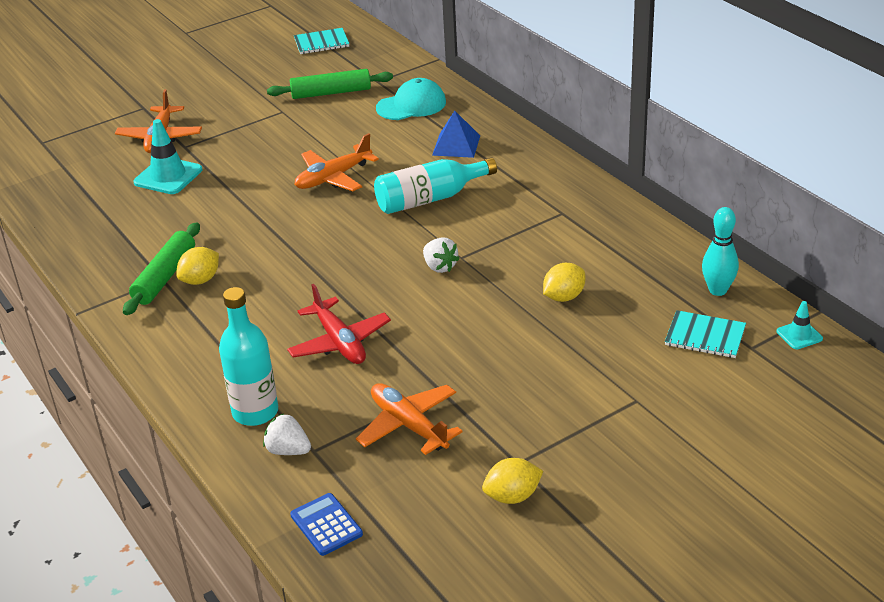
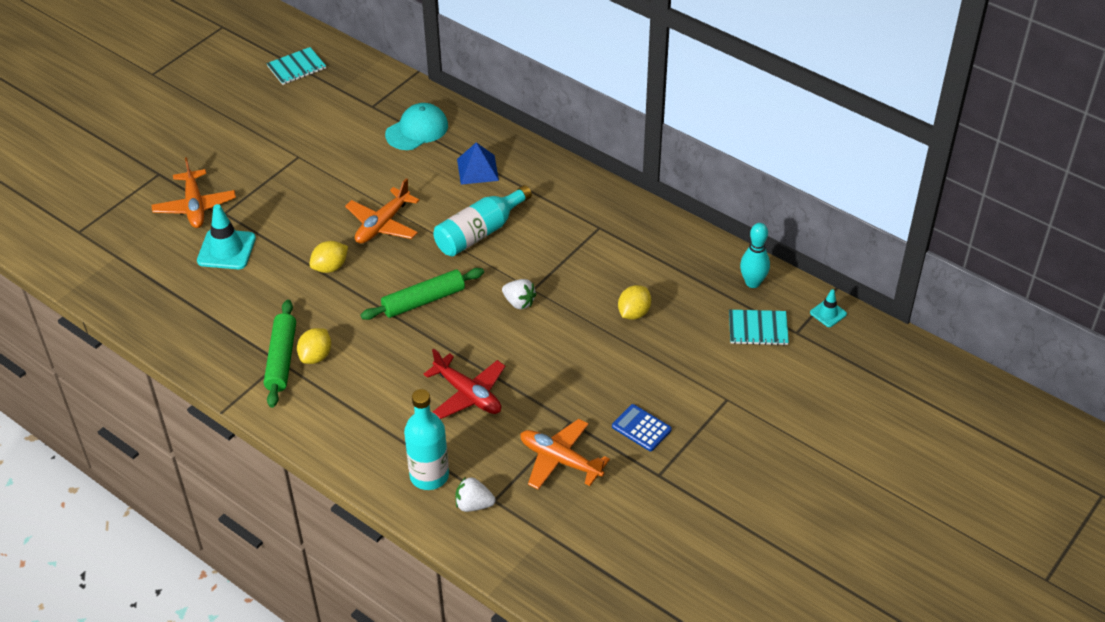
camera: 20 degrees left, 10 degrees up
(326, 525) = (535, 562): blue calculator -> blue calculator (641, 428)
(331, 93) = (334, 127): green rolling pin -> green rolling pin (423, 301)
(512, 496) = (666, 505): yellow lemon -> yellow lemon (330, 267)

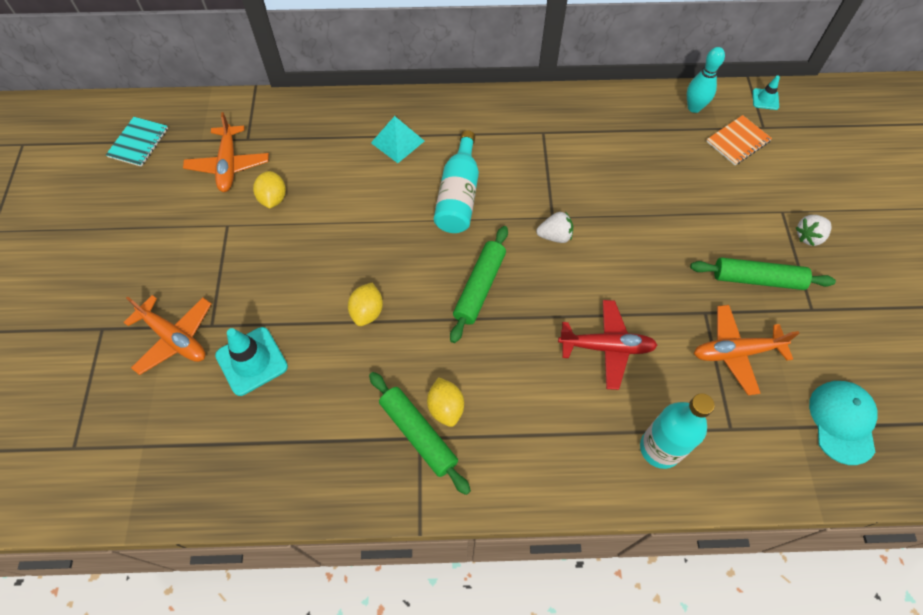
camera: 40 degrees left, 15 degrees up
(383, 224) = (371, 241): orange plane -> orange plane (229, 165)
(417, 130) = (310, 137): turquoise cap -> turquoise cap (842, 422)
(473, 505) = (721, 446): white strawberry -> white strawberry (809, 236)
(477, 169) = (397, 141): blue pyramid -> turquoise pyramid
(634, 313) = (645, 186): yellow lemon -> yellow lemon (273, 198)
(641, 428) = (757, 279): blue calculator -> green rolling pin
(758, 329) = (738, 141): turquoise notebook -> orange notebook

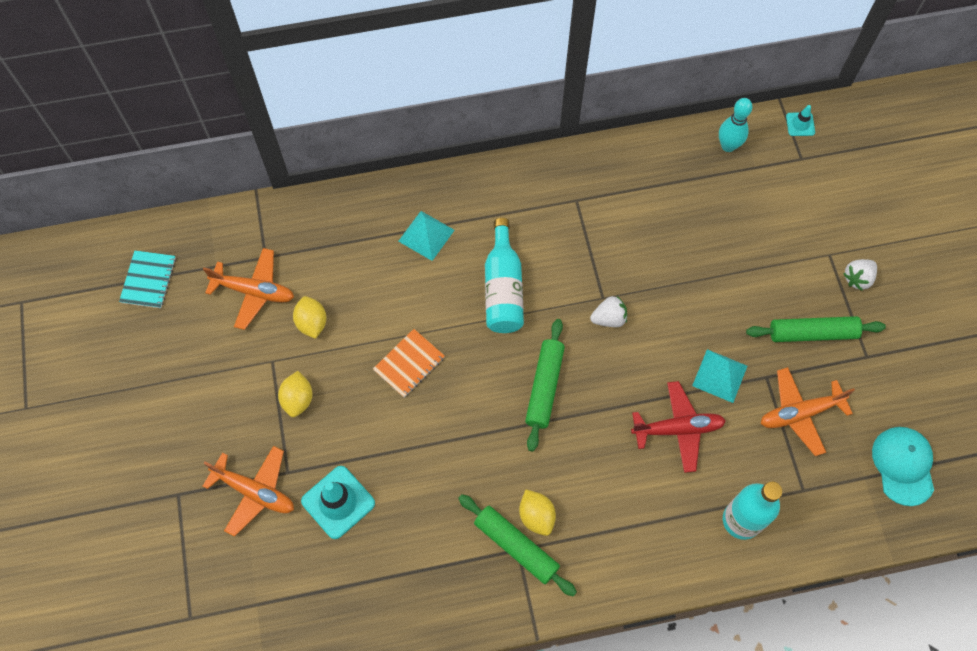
camera: 10 degrees left, 5 degrees up
(229, 165) = (254, 291): orange plane -> orange plane turned 60 degrees counterclockwise
(367, 312) = (439, 432): yellow lemon -> yellow lemon (298, 399)
(657, 304) = (719, 375): none -> turquoise pyramid
(738, 141) = (777, 180): orange notebook -> orange notebook (409, 363)

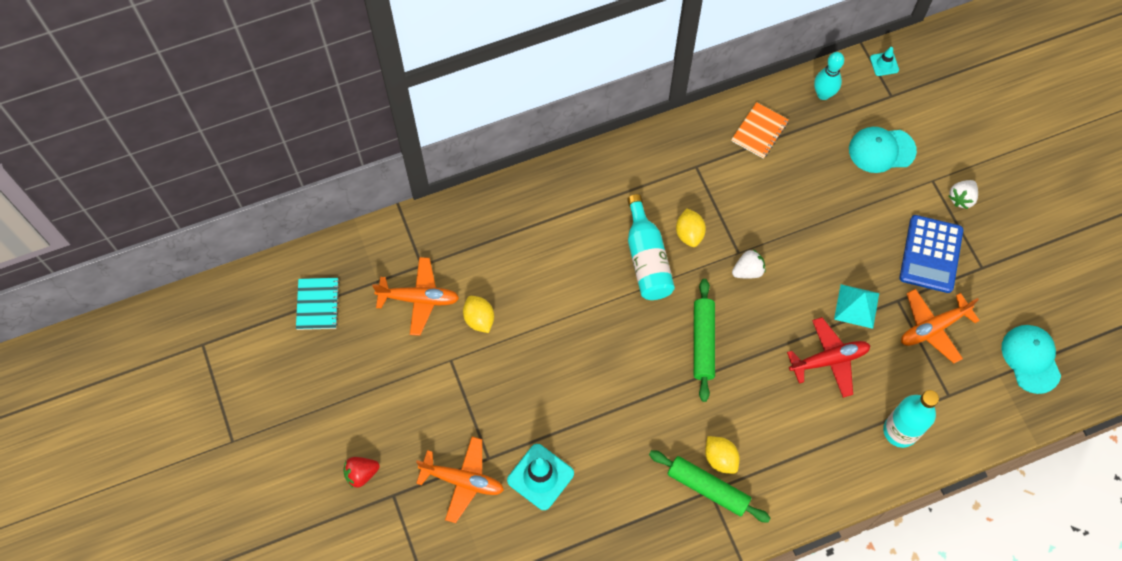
camera: 10 degrees left, 0 degrees up
(150, 466) = (361, 474): none -> red strawberry
(298, 399) = (482, 391): yellow lemon -> yellow lemon (689, 234)
(409, 363) = (576, 341): orange notebook -> orange notebook (759, 131)
(426, 235) = (566, 221): turquoise pyramid -> none
(779, 214) = (881, 150): none -> turquoise cap
(812, 333) = (930, 254): green rolling pin -> blue calculator

